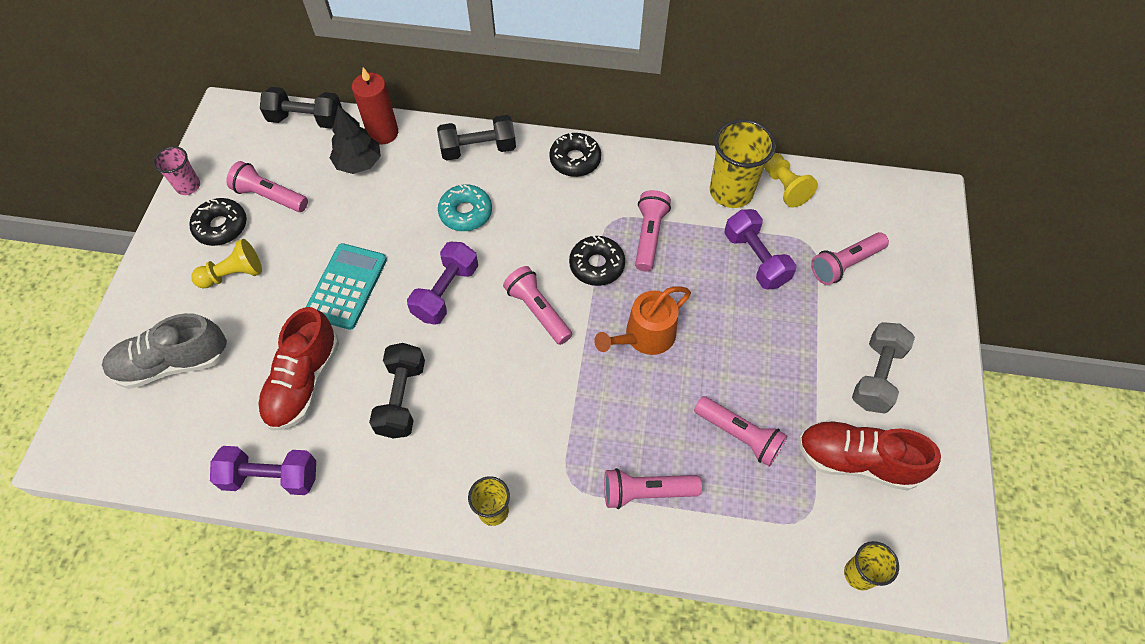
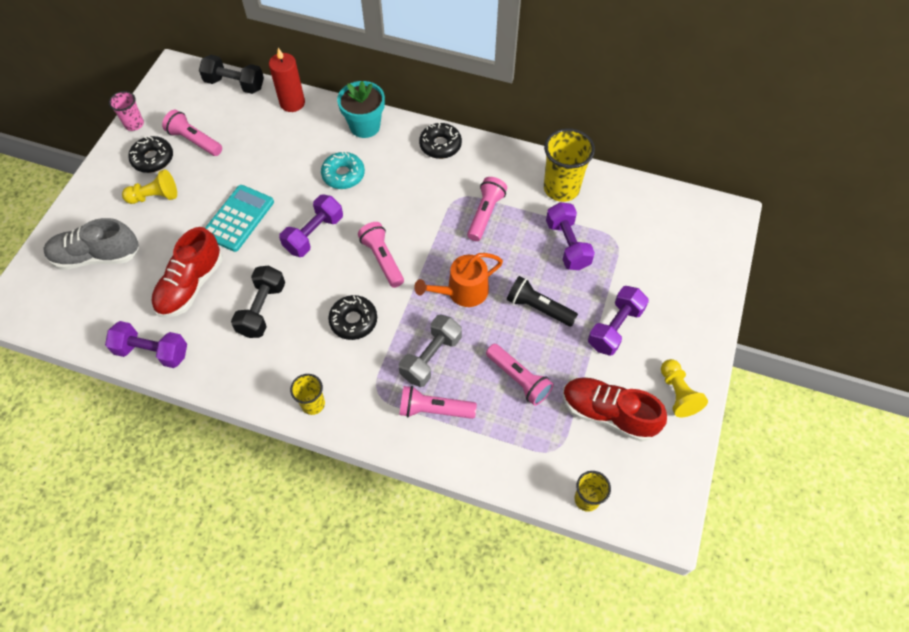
camera: 10 degrees right, 0 degrees up
(359, 163) = (268, 124): black tree -> none
(478, 149) = (365, 126): black dumbbell -> turquoise flower pot
(597, 265) = (437, 231): black donut -> black donut (353, 321)
(741, 342) = (538, 308): none -> black flashlight
(784, 187) = (607, 190): yellow pawn -> yellow pawn (677, 393)
(837, 352) = (615, 328): none -> purple dumbbell
(845, 264) = (640, 259): pink flashlight -> none
(876, 375) = (642, 351): grey dumbbell -> grey dumbbell (431, 357)

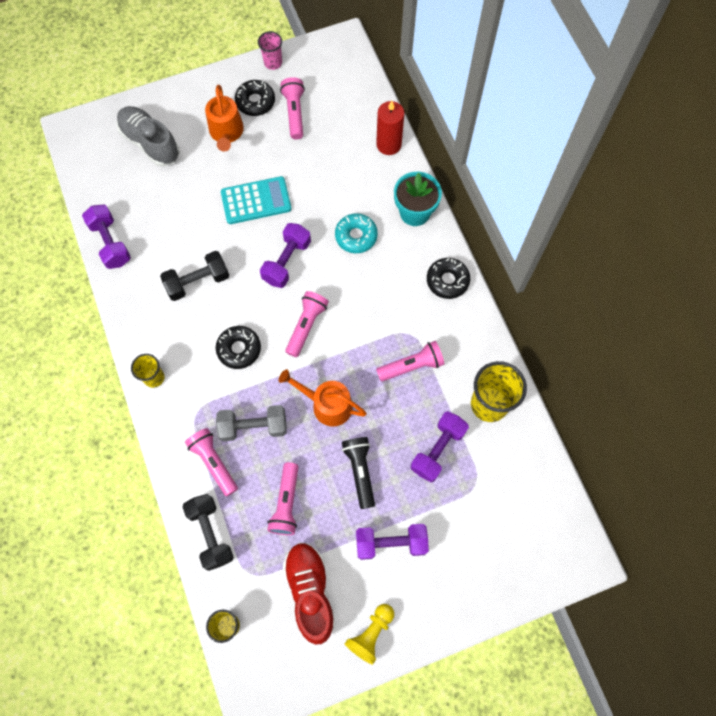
camera: 50 degrees right, 10 degrees up
(155, 196) = (226, 132): yellow pawn -> orange watering can
(191, 285) = (178, 220): red shoe -> none
(235, 84) = (368, 92): black dumbbell -> black dumbbell (211, 533)
(314, 234) = (287, 261): purple dumbbell -> purple dumbbell turned 60 degrees counterclockwise

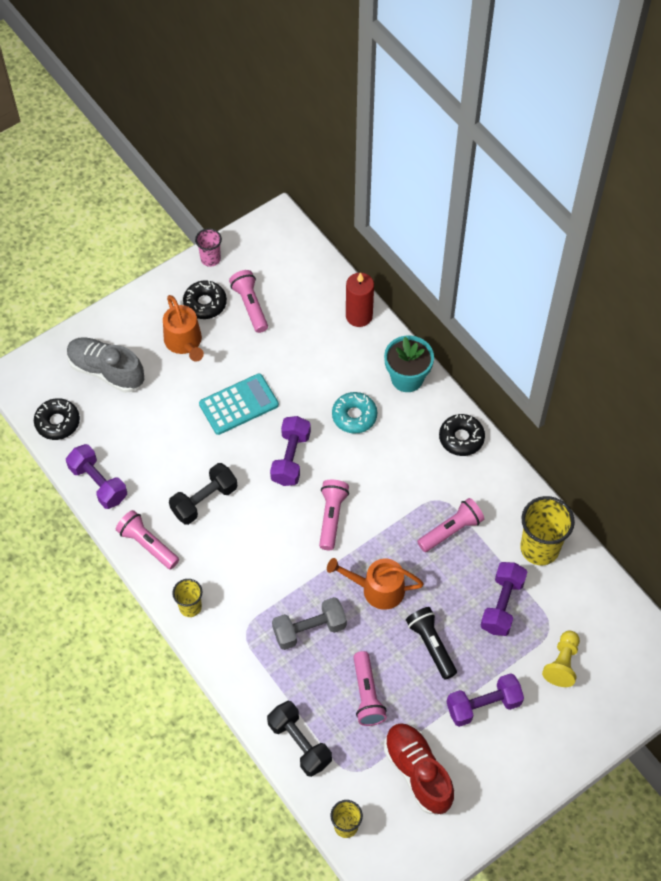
camera: 15 degrees left, 10 degrees down
(214, 462) = (280, 674): pink flashlight -> pink flashlight (148, 544)
(239, 349) = (269, 557): black donut -> black donut (57, 422)
(371, 633) = (490, 795): yellow pawn -> yellow pawn (562, 663)

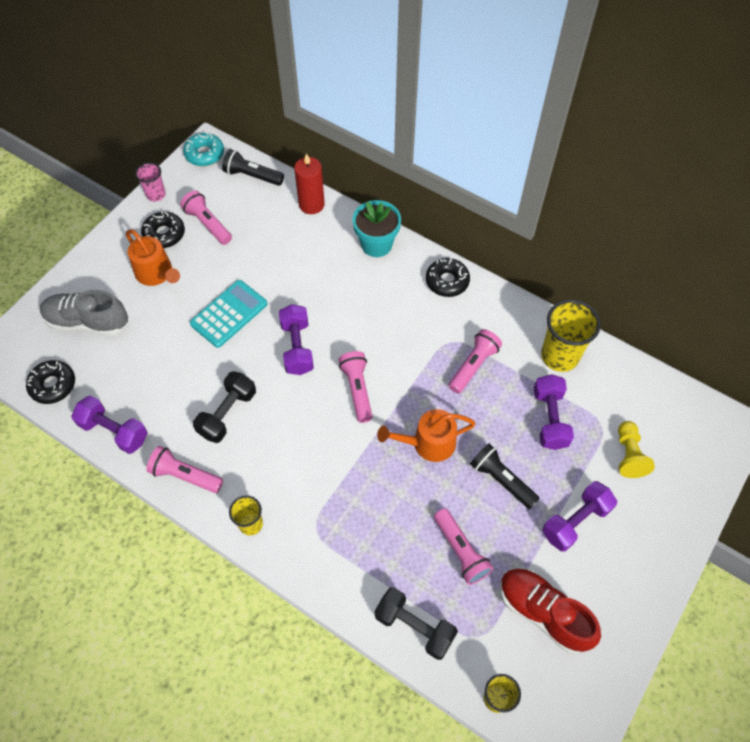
camera: 20 degrees left, 0 degrees up
(309, 629) = (378, 505): grey dumbbell -> none
(311, 267) = (252, 176): none -> black flashlight
(354, 416) = (342, 291): turquoise donut -> turquoise donut (204, 154)

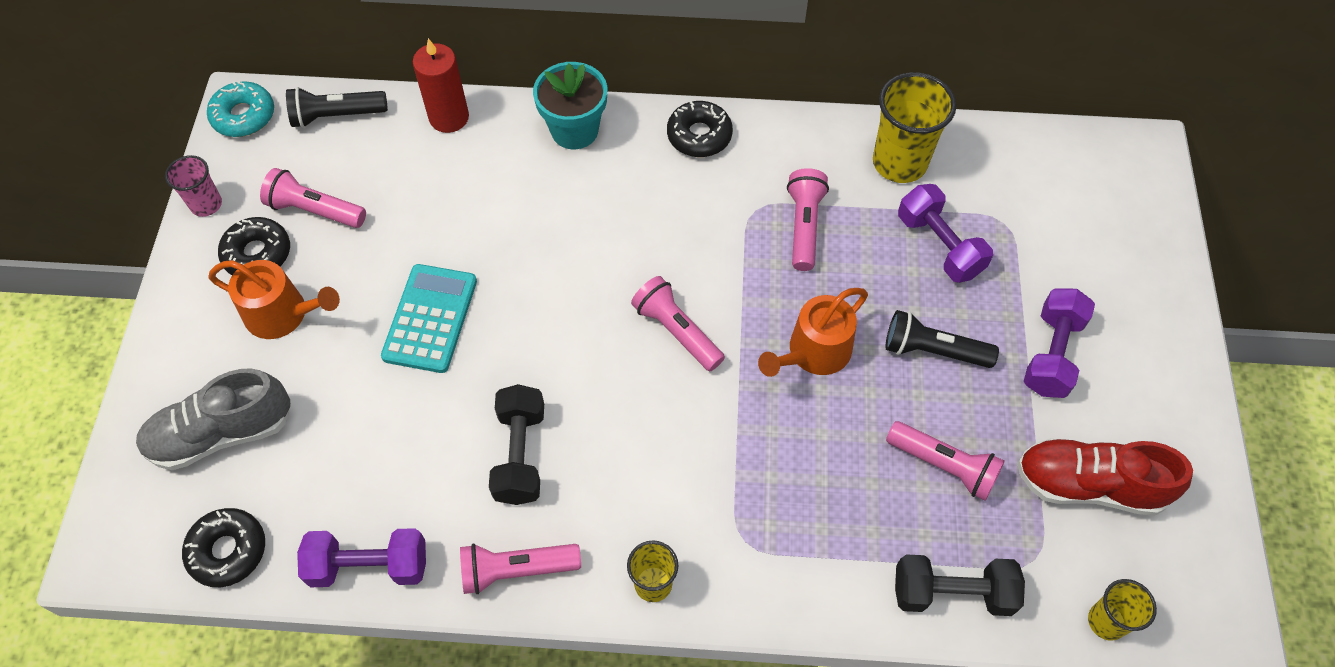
camera: 30 degrees left, 0 degrees up
(297, 347) = (558, 316): purple dumbbell -> none
(628, 455) = (1057, 242): yellow pawn -> none

